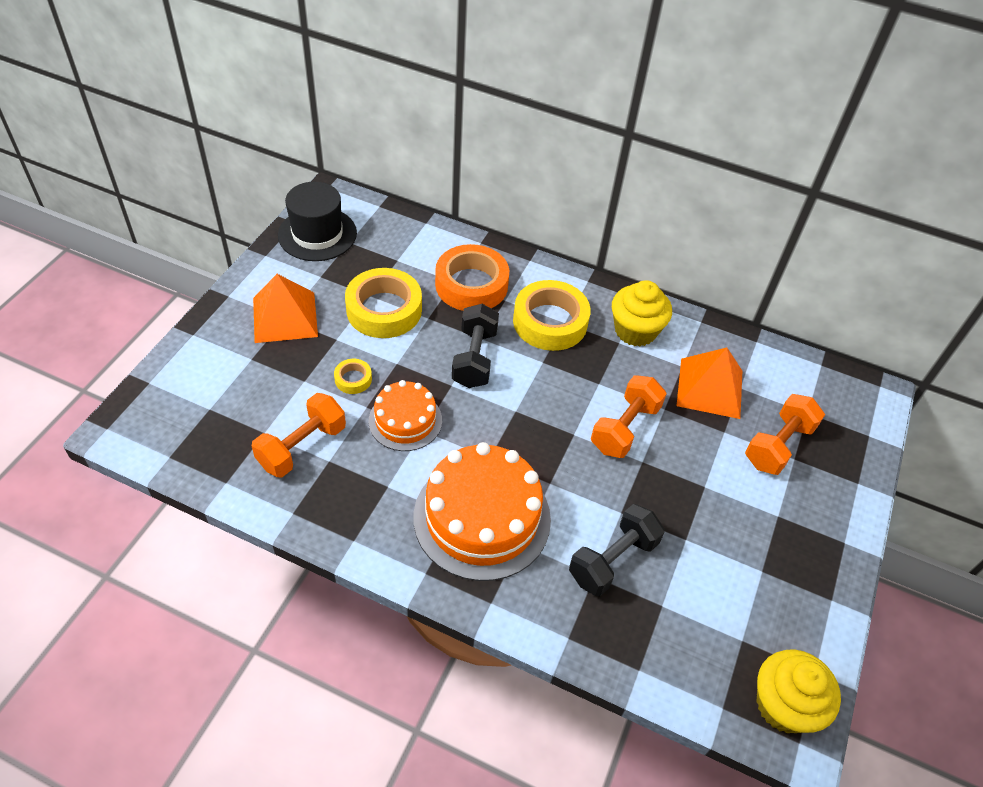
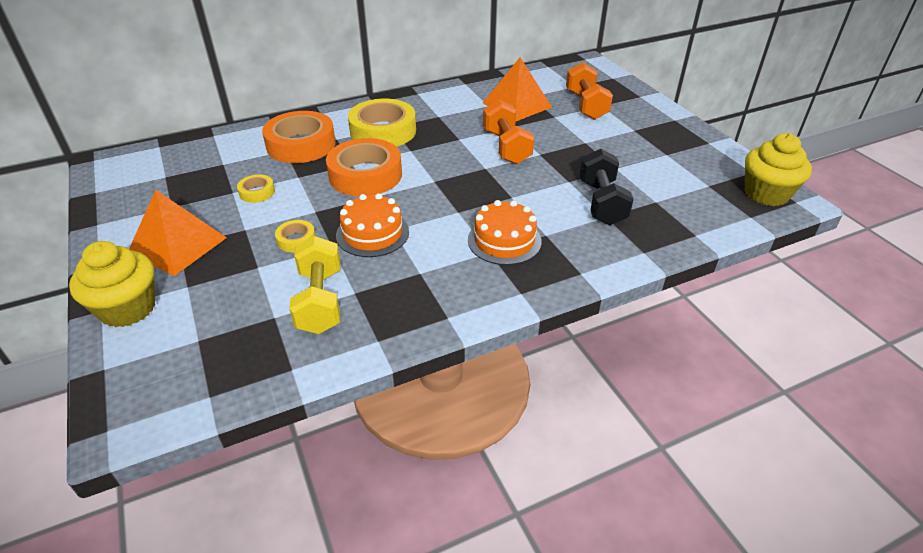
camera: 45 degrees left, 10 degrees down
(302, 447) = (320, 301): orange dumbbell -> yellow dumbbell
(317, 234) = (128, 187): black hat -> none
(384, 310) = (257, 192): yellow tape -> yellow tape, size x0.46
(474, 358) = (365, 175): black dumbbell -> orange tape
(482, 517) = (504, 240): orange cake -> orange cake, size x0.58
(635, 331) = (438, 106): yellow cupcake -> yellow cupcake (128, 308)

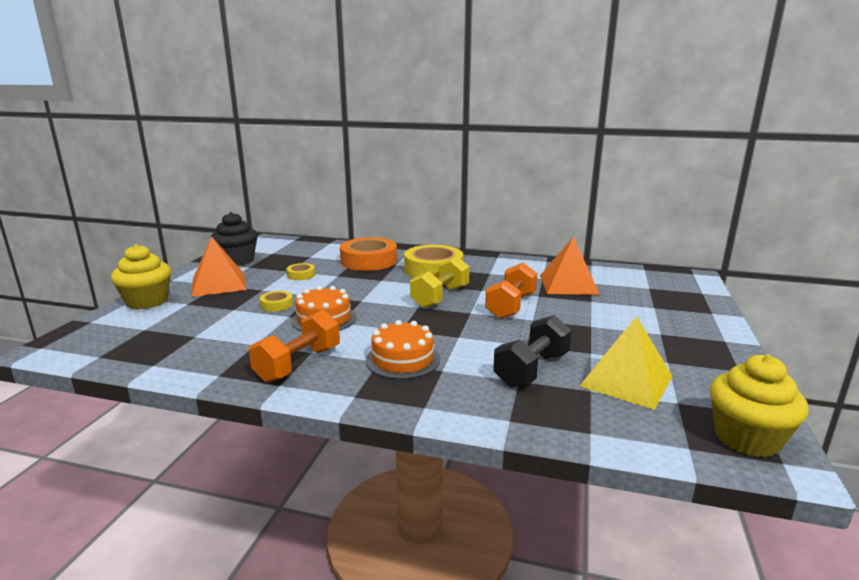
camera: 40 degrees right, 20 degrees down
(138, 204) = (237, 260): none -> black cupcake
(320, 301) = (230, 339): yellow dumbbell -> yellow dumbbell (440, 297)
(365, 175) = (378, 288): orange tape -> none
(586, 105) = (637, 303): orange dumbbell -> orange dumbbell (298, 364)
(665, 183) = (626, 381): none -> yellow pyramid

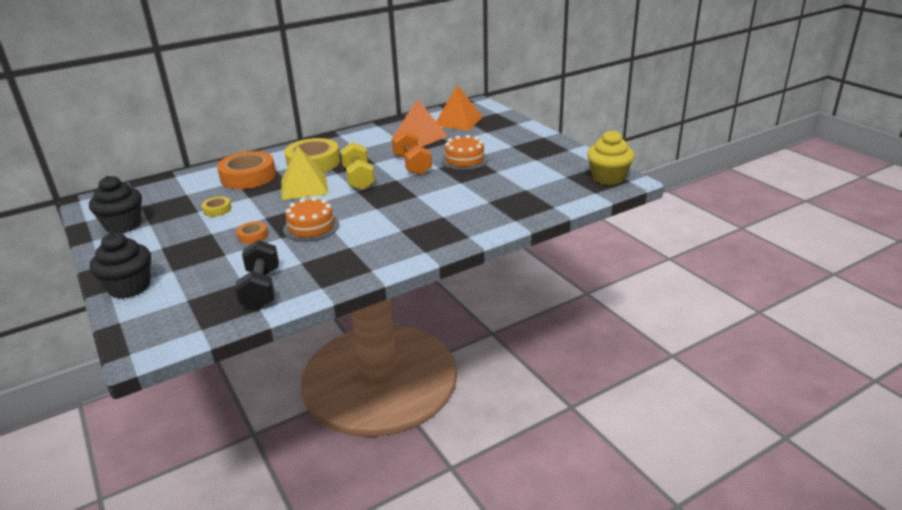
camera: 45 degrees left, 10 degrees up
(147, 301) = (129, 287): yellow cupcake -> black cupcake
(219, 284) = (160, 247): orange pyramid -> orange pyramid (458, 121)
(276, 305) = (253, 236): yellow tape -> orange tape
(298, 364) = (357, 256): orange dumbbell -> none
(402, 359) = (412, 222): orange cake -> orange cake (464, 160)
(531, 370) = (485, 193): black dumbbell -> black dumbbell (261, 289)
(626, 381) = (533, 177): yellow pyramid -> yellow pyramid (304, 187)

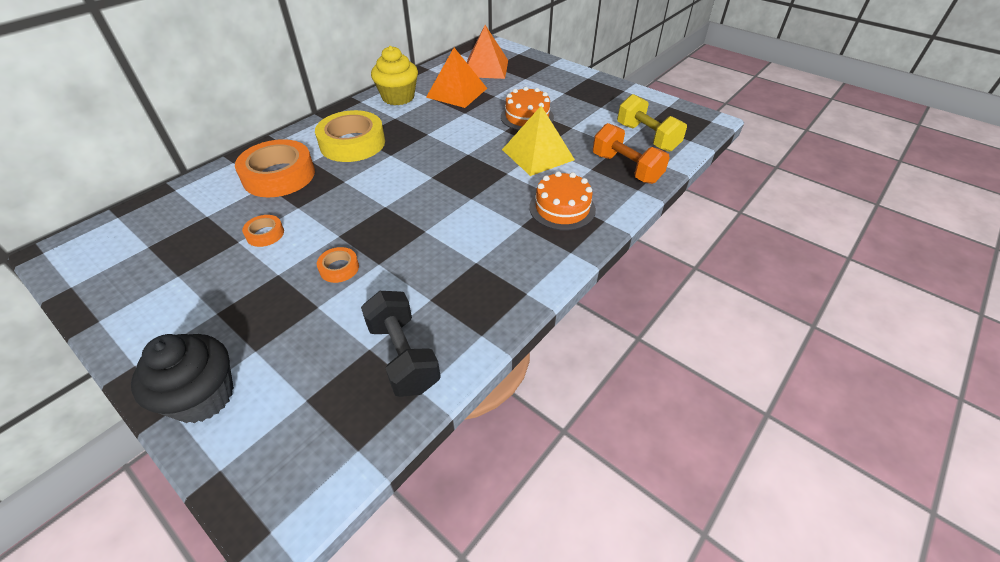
camera: 20 degrees left, 15 degrees up
(123, 225) = (136, 284): black cupcake -> none
(217, 209) = (265, 234): yellow tape -> orange tape
(304, 187) = (362, 180): yellow pyramid -> yellow pyramid (538, 154)
(311, 227) = (409, 240): orange cake -> orange cake (562, 208)
(358, 179) = (423, 159): yellow dumbbell -> yellow dumbbell (647, 137)
(412, 165) = (473, 131): orange dumbbell -> orange dumbbell (626, 168)
(608, 178) = (689, 120): yellow cupcake -> yellow cupcake (398, 97)

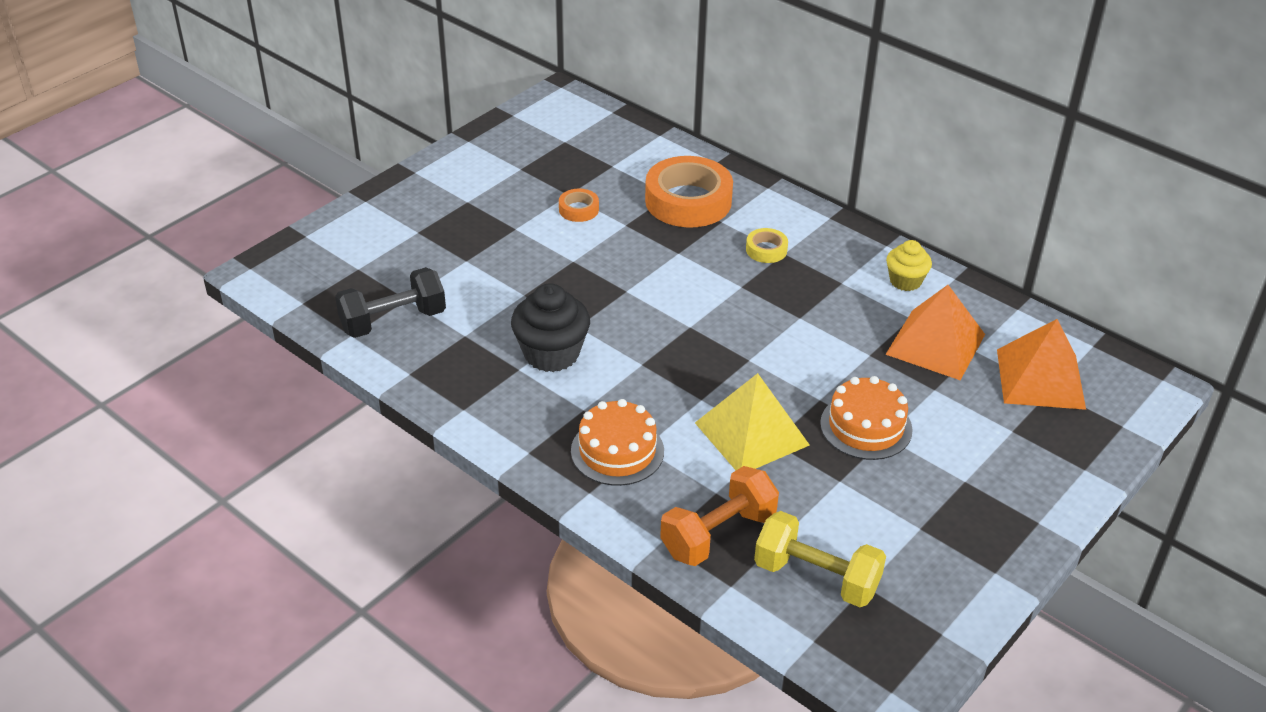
camera: 90 degrees right, 5 degrees down
(203, 396) = (374, 214): black cupcake -> black cupcake (551, 354)
(339, 268) = (519, 267): orange tape -> none
(352, 143) = (766, 250): yellow tape -> yellow tape, size x0.46
(398, 97) = (905, 281): yellow cupcake -> yellow cupcake, size x0.61
(647, 137) = (816, 577): yellow dumbbell -> yellow dumbbell turned 60 degrees clockwise

